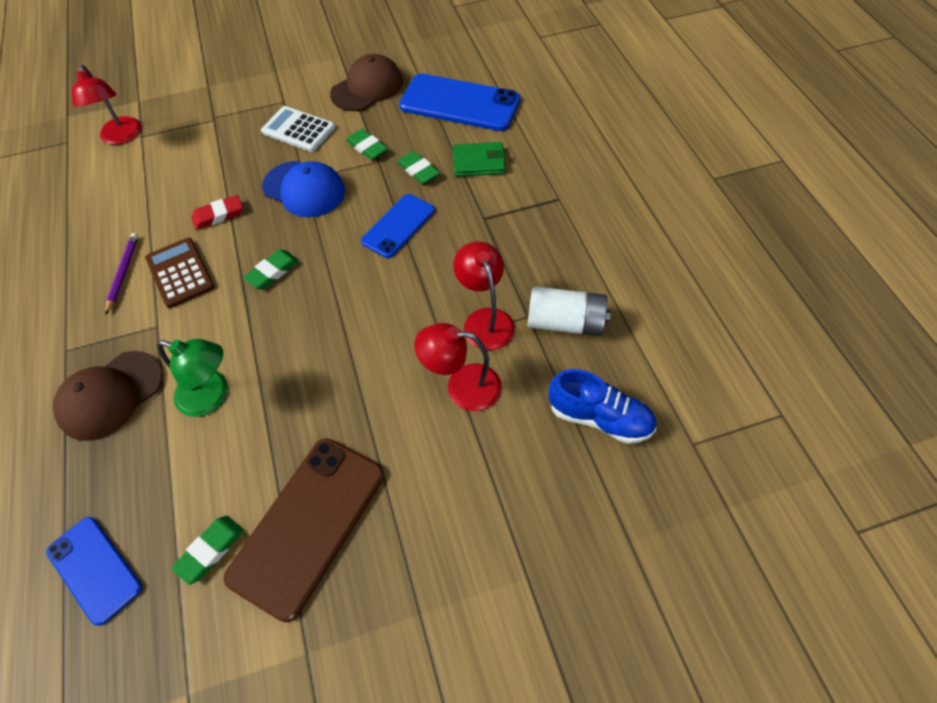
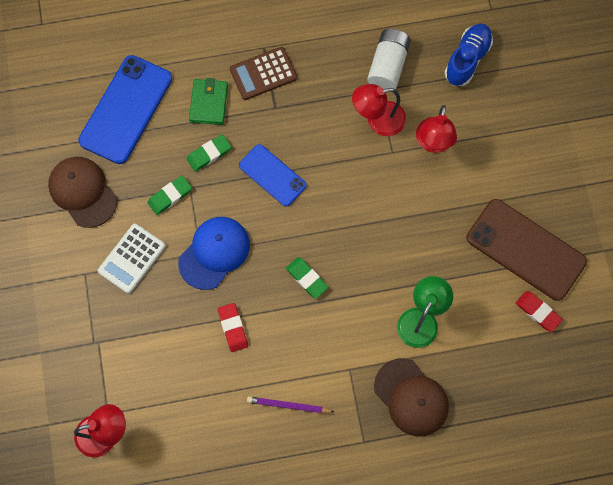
camera: 85 degrees left, 15 degrees up
(94, 569) = (545, 387): blue phone -> none
(180, 273) = (296, 356): brown calculator -> brown calculator (263, 74)
(210, 550) = (538, 312): green eraser -> red eraser

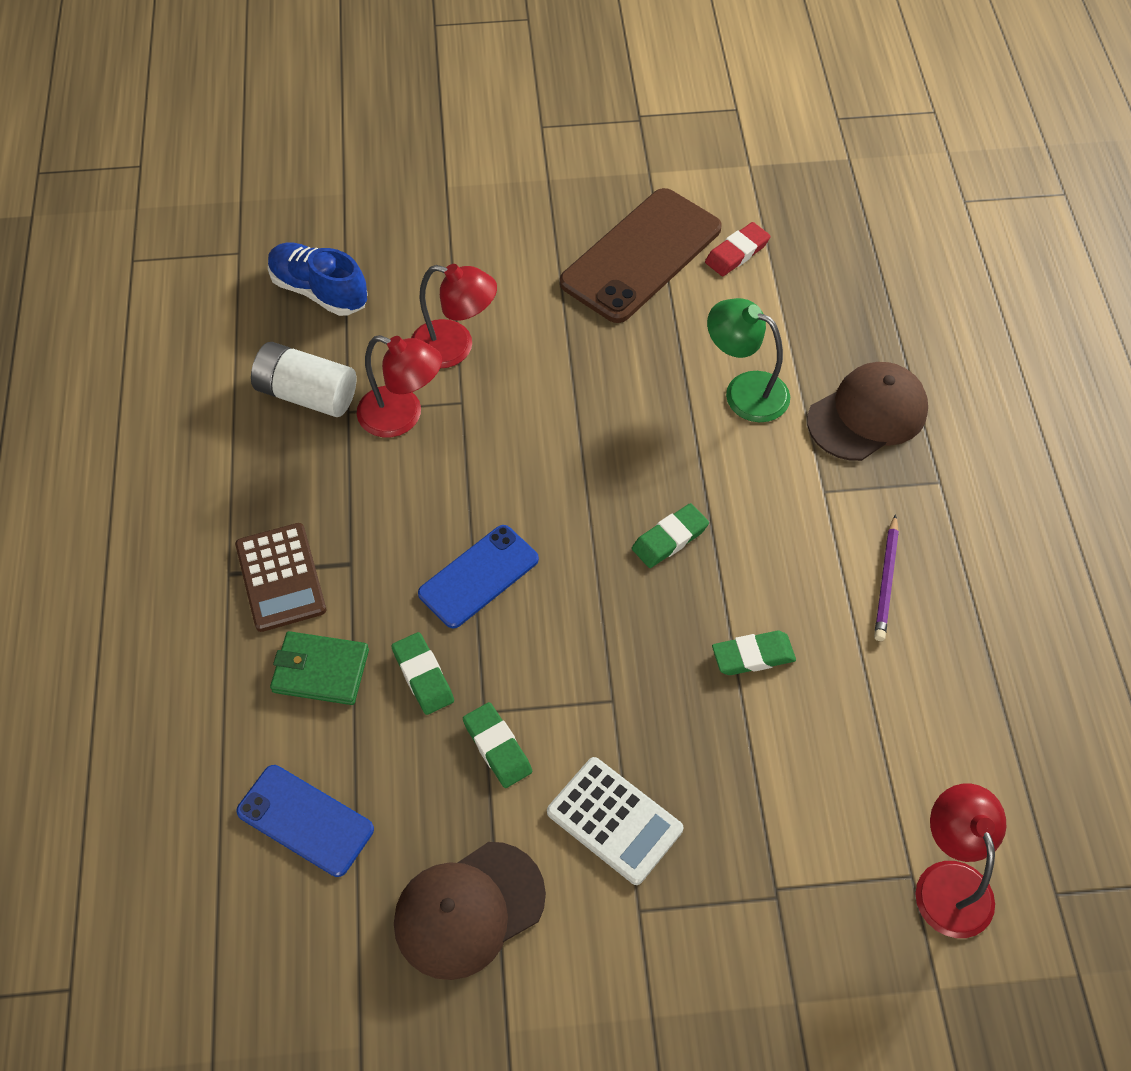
camera: 85 degrees left, 15 degrees down
(126, 109) = (305, 820): blue phone -> blue phone, size x0.60
(214, 253) = (614, 677): blue cap -> none
(233, 328) = (753, 656): red eraser -> green eraser
(378, 120) = (402, 416): red lamp -> red lamp turned 60 degrees counterclockwise

